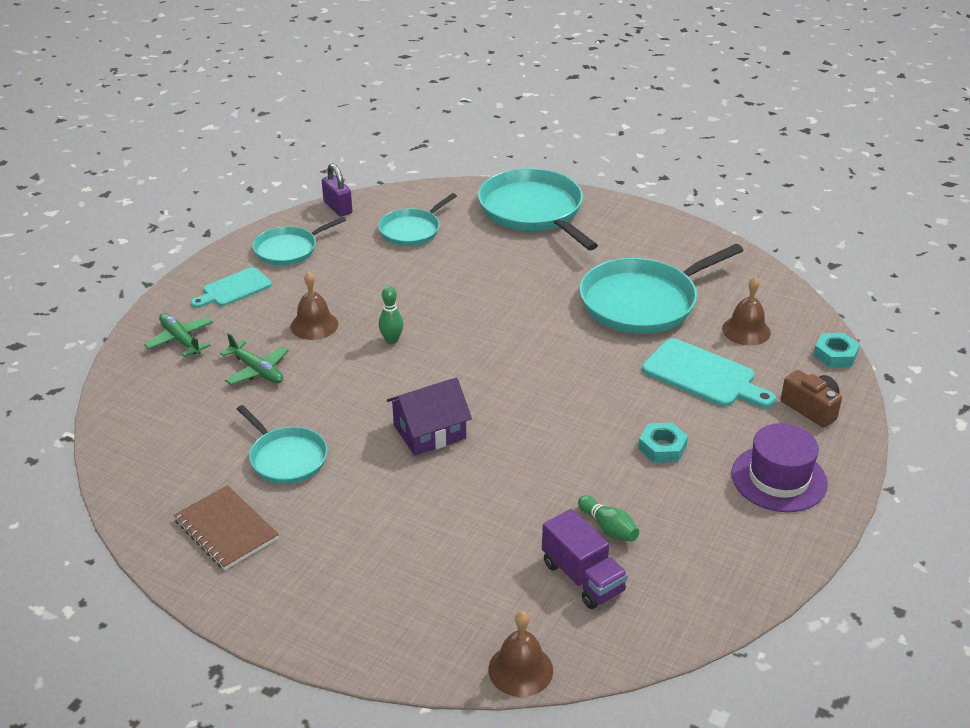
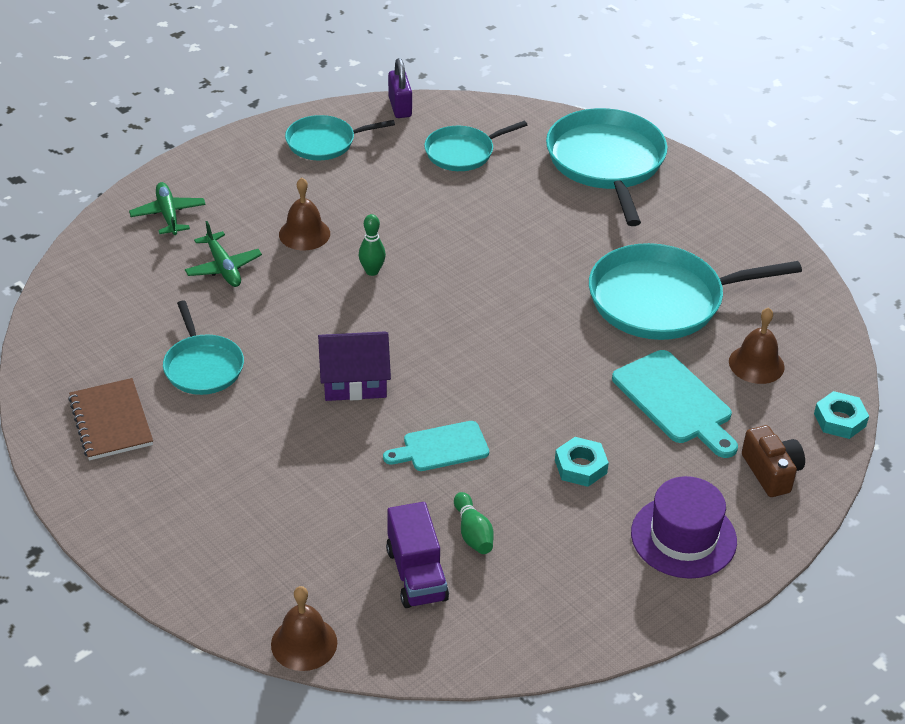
camera: 20 degrees right, 5 degrees up
(234, 289) = (247, 173): turquoise cutting board -> turquoise cutting board (441, 448)

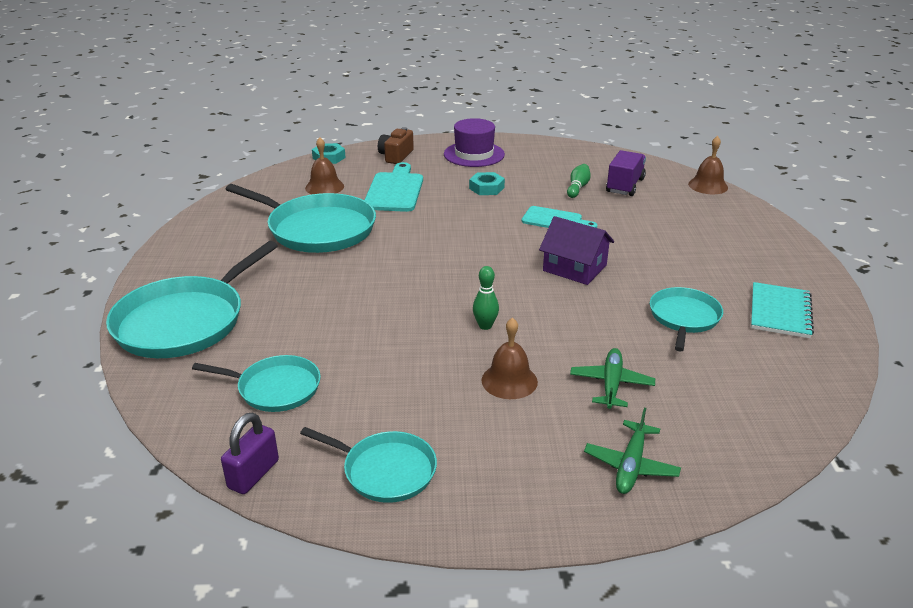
camera: 140 degrees left, 10 degrees down
(111, 421) = (780, 312): brown notebook -> turquoise notebook

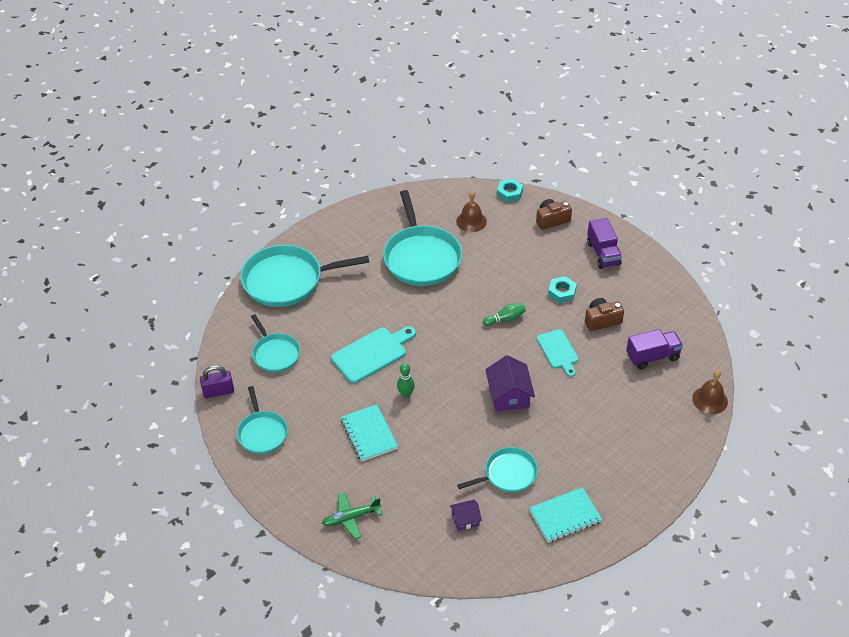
camera: 50 degrees right, 15 degrees up
(394, 190) = (505, 254): turquoise cutting board -> turquoise cutting board (372, 353)
(474, 154) = (603, 254): purple hat -> purple truck
(509, 381) = (369, 434): brown bell -> turquoise notebook
(549, 187) = (601, 320): none -> brown camera
(577, 188) = (618, 335): green bowling pin -> green bowling pin (505, 319)
(611, 384) = (408, 476): green plane -> none
(723, 376) = (465, 519): none -> purple house

